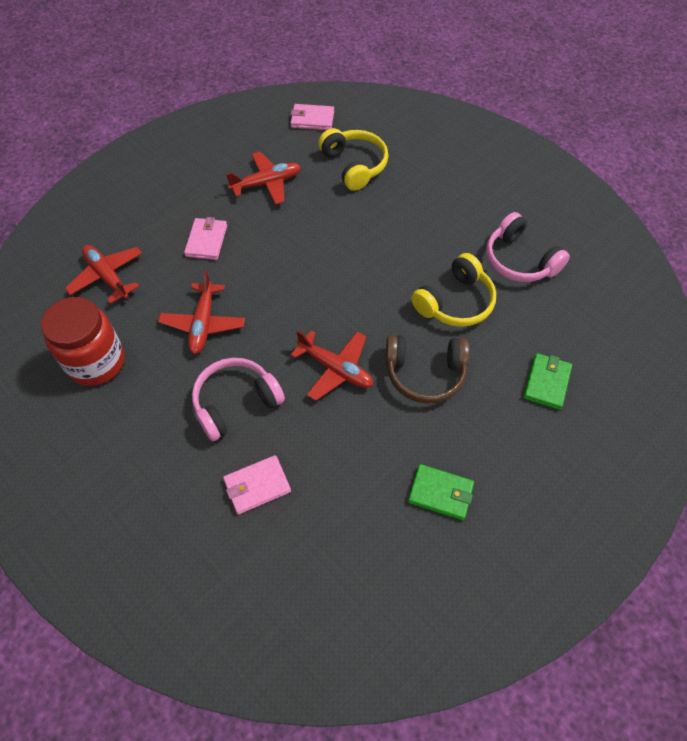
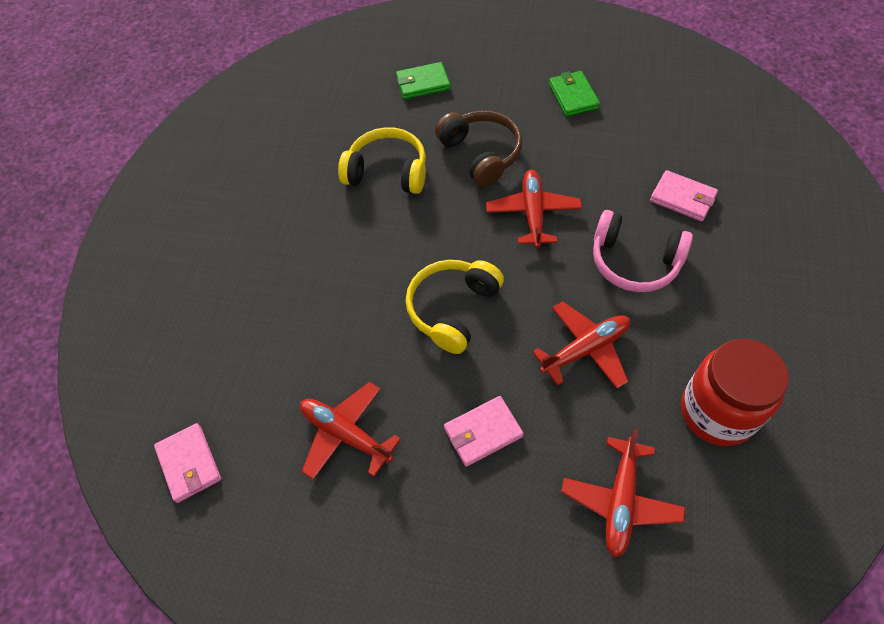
camera: 120 degrees left, 0 degrees up
(354, 165) = (252, 359): yellow headphones -> yellow headphones (453, 309)
(519, 260) = (300, 152): pink headphones -> none

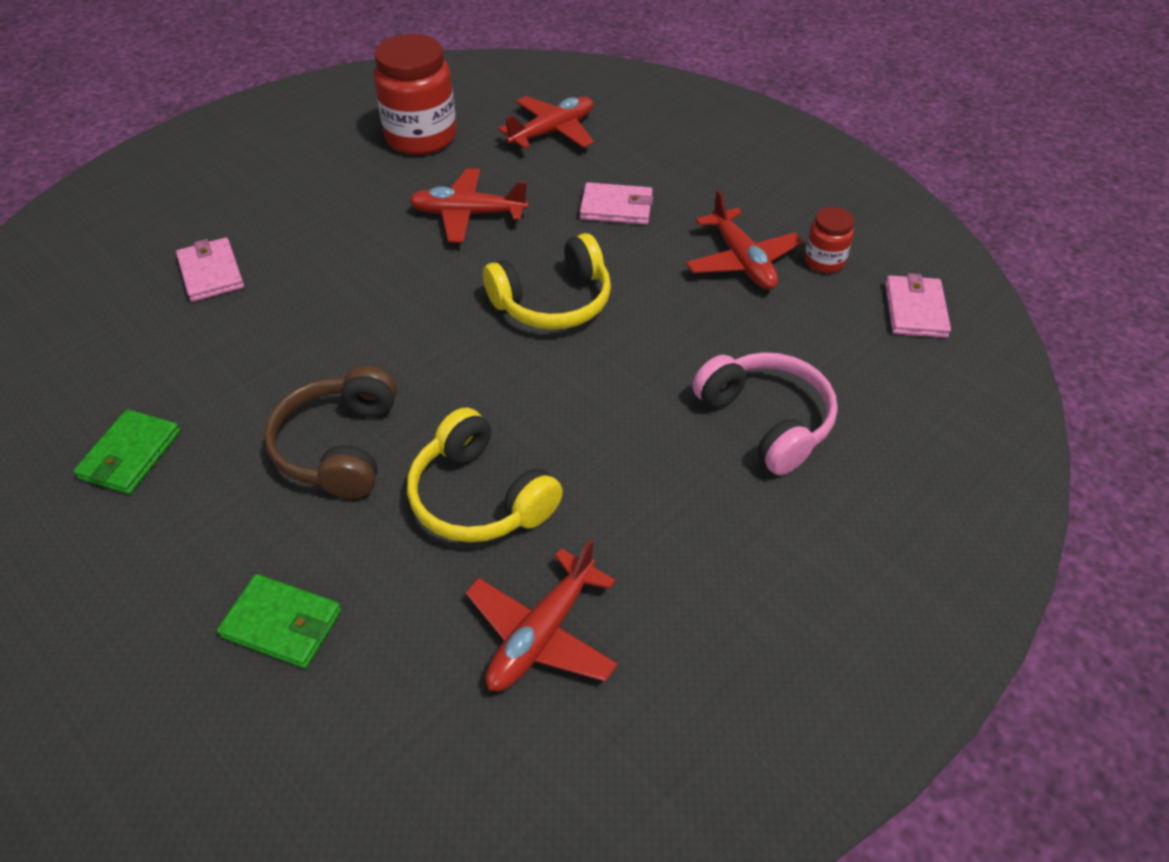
camera: 150 degrees left, 10 degrees down
(280, 476) = (824, 261): none -> red jar
(533, 213) = (369, 343): red plane -> red plane (542, 634)
(634, 261) = (336, 249): pink headphones -> pink headphones (766, 421)

